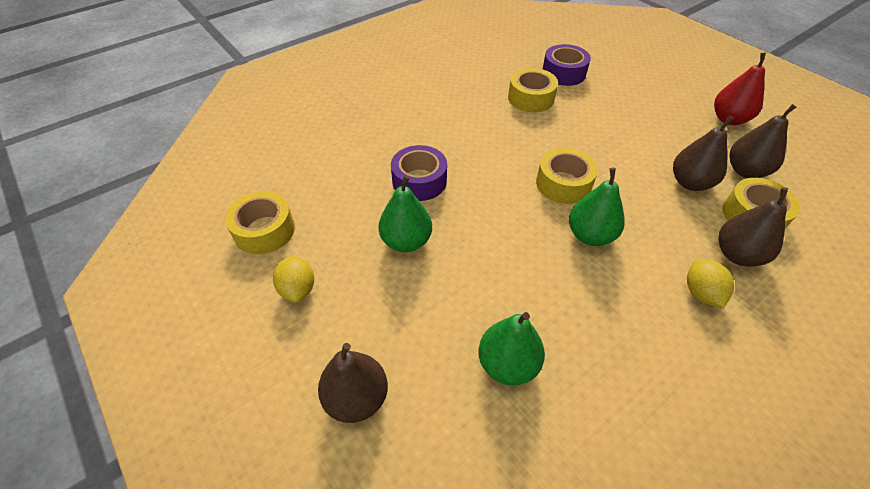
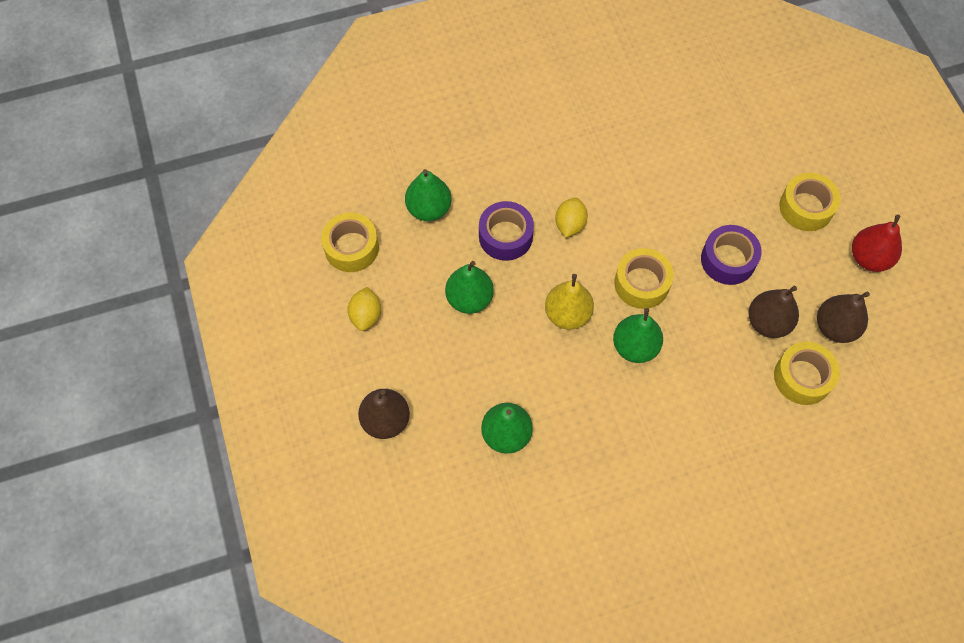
camera: 20 degrees right, 15 degrees up
(336, 179) = (429, 209): none -> green pear
(510, 227) = (567, 314): none -> yellow pear
(531, 98) = (668, 162): yellow tape -> yellow tape (806, 207)
(563, 73) = (725, 134): purple tape -> purple tape (728, 260)
(701, 293) = (698, 432): yellow lemon -> yellow lemon (570, 225)
(737, 255) = (757, 410): brown pear -> none

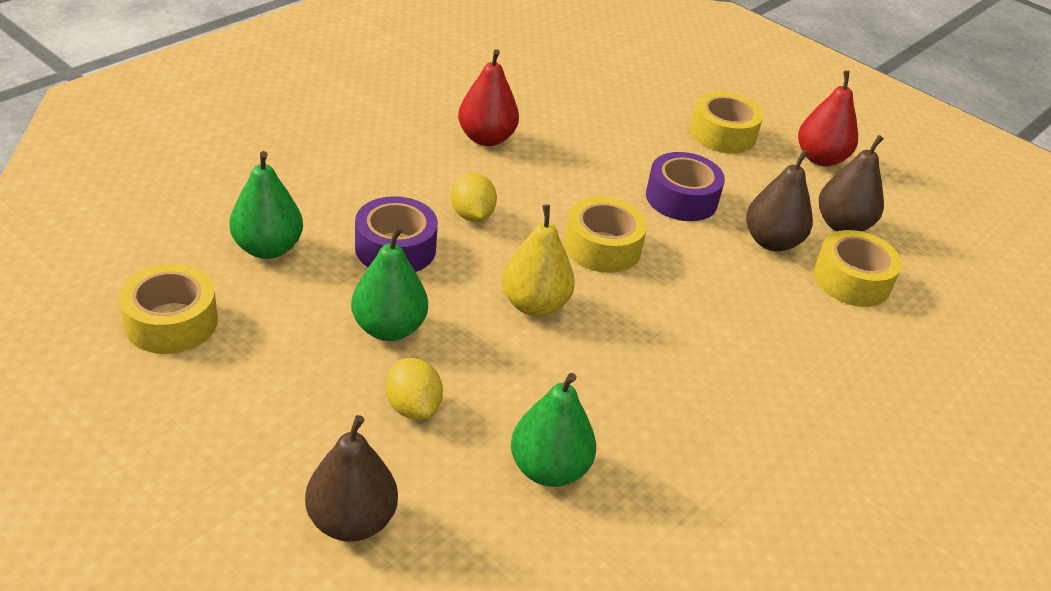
camera: 35 degrees left, 25 degrees down
(366, 316) = (240, 396): yellow lemon -> yellow lemon (413, 407)
(620, 155) = (486, 138): none -> red pear
(635, 347) = (644, 311): green pear -> none

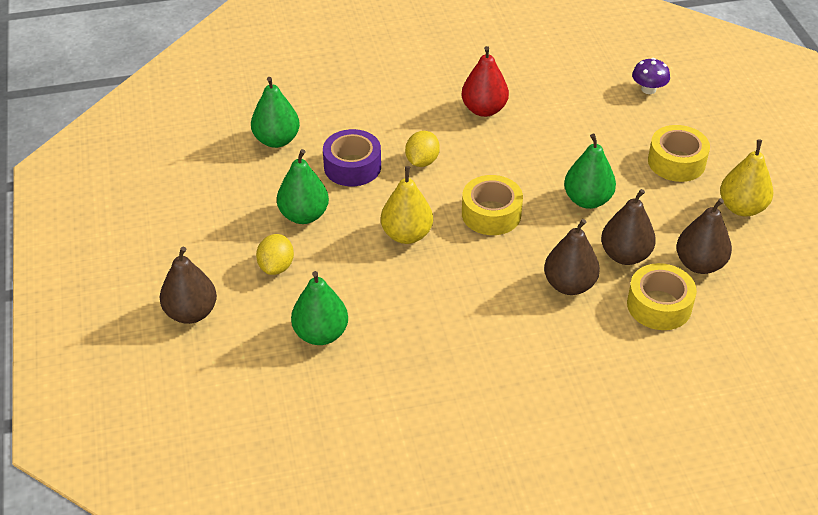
camera: 40 degrees right, 5 degrees up
(171, 322) = (189, 166): yellow tape -> none
(628, 73) = (648, 89): none -> purple mushroom
(681, 198) = (587, 200): purple tape -> green pear
(753, 293) = (569, 285): none -> brown pear
(820, 158) = (742, 208): red pear -> yellow pear

